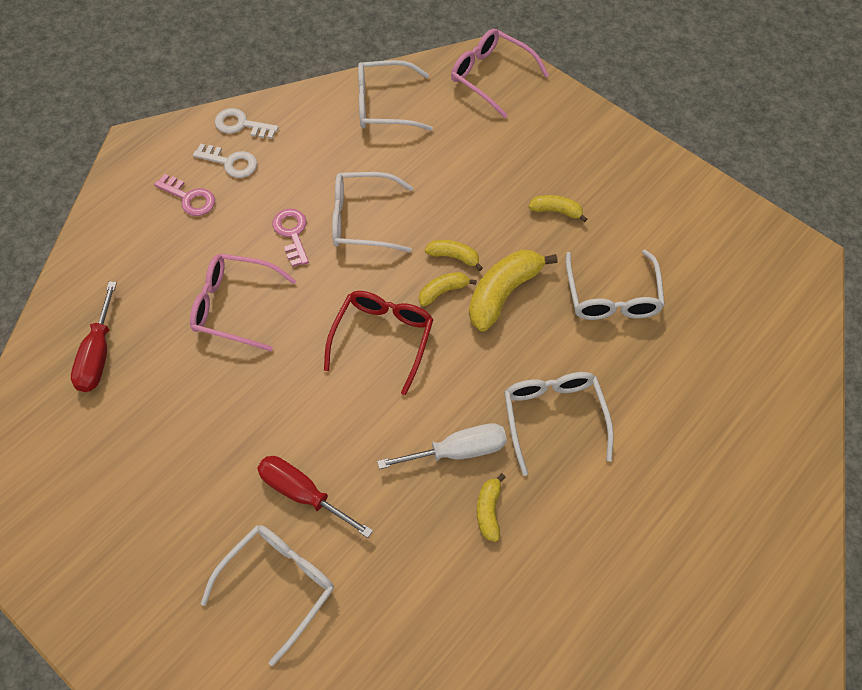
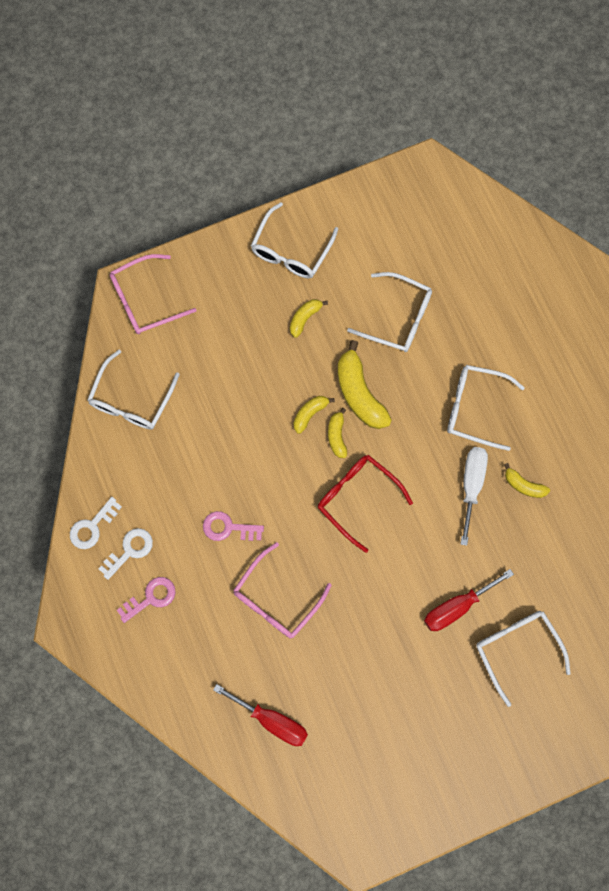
camera: 65 degrees left, 15 degrees up
(361, 220) = (241, 468): white glasses -> white glasses (290, 251)

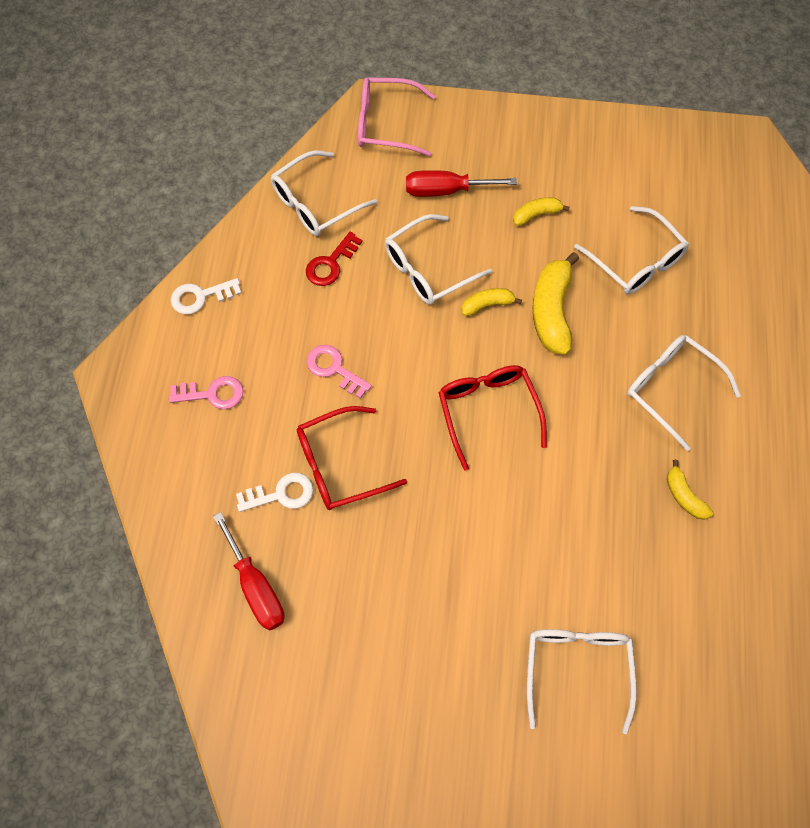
camera: 30 degrees right, 10 degrees down
(129, 550) = (221, 338): white key -> white key (281, 494)
(174, 444) = (331, 264): none -> red key
(276, 599) = (339, 465): pink glasses -> red glasses
(290, 251) = (559, 149): white glasses -> white glasses (427, 269)
(337, 436) = (503, 340): yellow banana -> none
(457, 606) = (533, 583): red screwdriver -> red screwdriver (446, 190)
(471, 485) = (623, 465): white screwdriver -> none

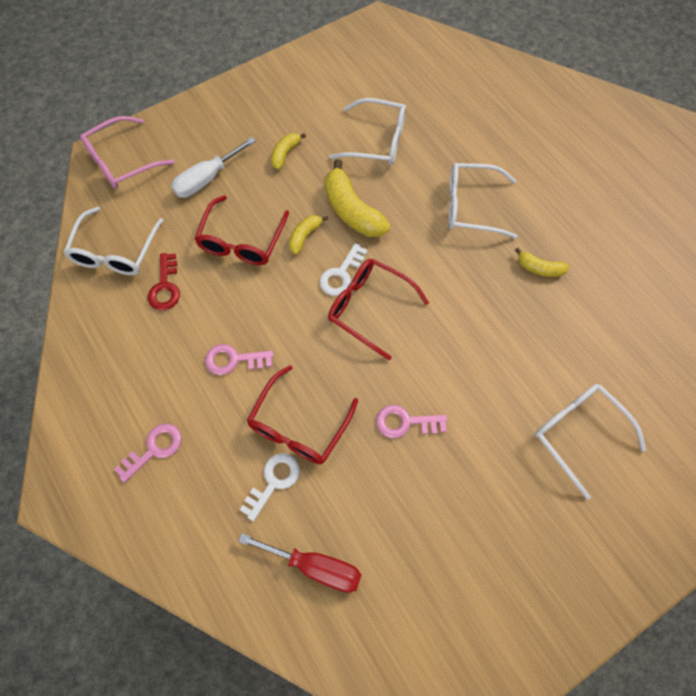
camera: 40 degrees left, 0 degrees up
(200, 297) = (80, 383): white key -> white key (341, 274)
(427, 269) = (241, 241): white glasses -> red glasses
(430, 534) = (405, 422): none -> pink key
(446, 190) = (207, 179): red screwdriver -> white screwdriver

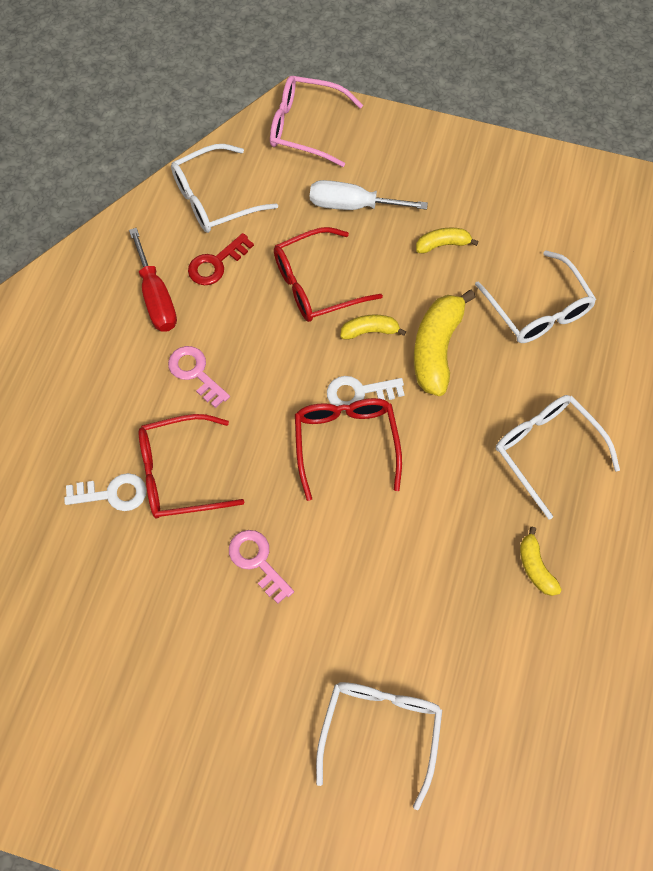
camera: 50 degrees right, 0 degrees up
(154, 449) = (66, 379): pink key -> none
(315, 567) = (65, 585): red screwdriver -> red screwdriver (156, 297)

